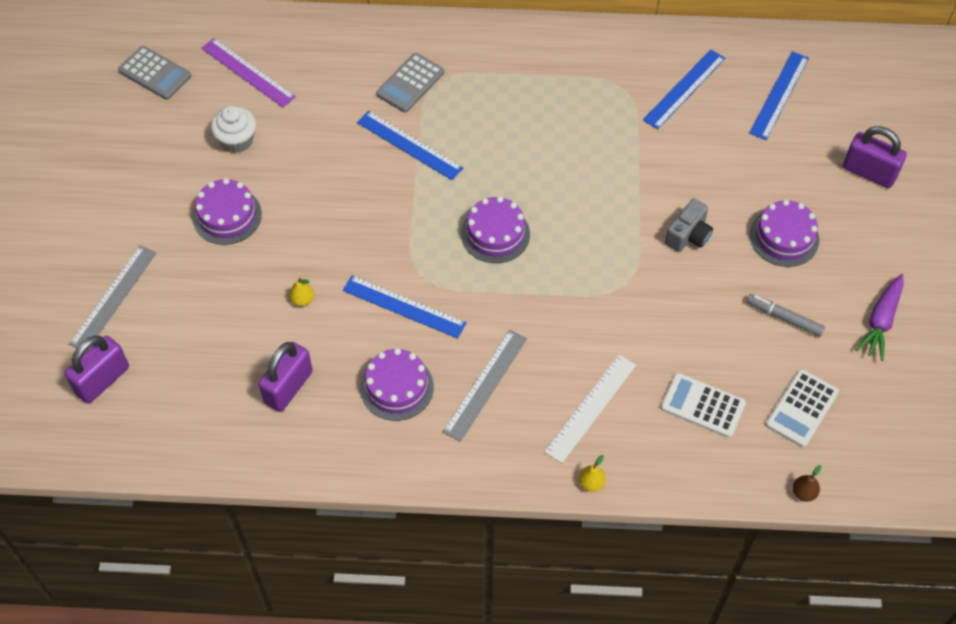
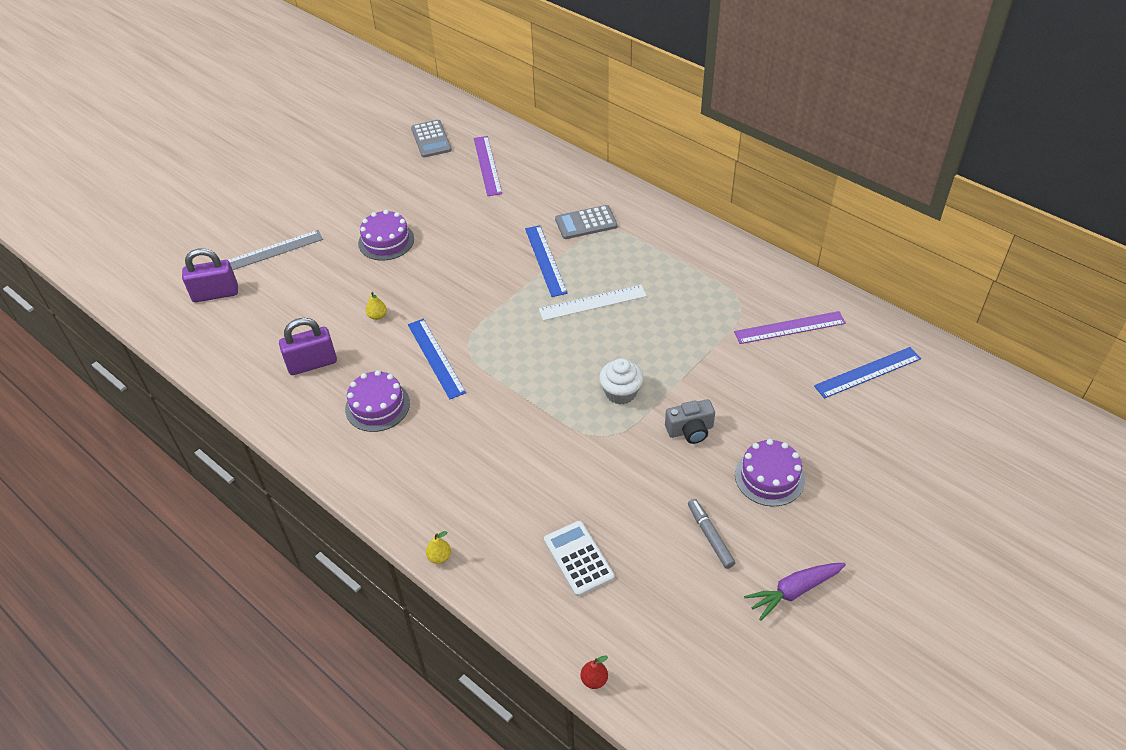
camera: 40 degrees right, 10 degrees down
(237, 140) = (439, 201): white cupcake -> white cupcake (621, 392)
(485, 384) = (436, 441): grey ruler -> none
(495, 234) = (546, 347): purple cake -> none
(591, 408) = (493, 504): white ruler -> white ruler (592, 302)
(684, 89) = (789, 327): blue ruler -> purple ruler
(802, 408) = (657, 614): white calculator -> none
(803, 493) = (594, 680): brown pear -> red pear
(869, 172) = (894, 471): purple padlock -> none

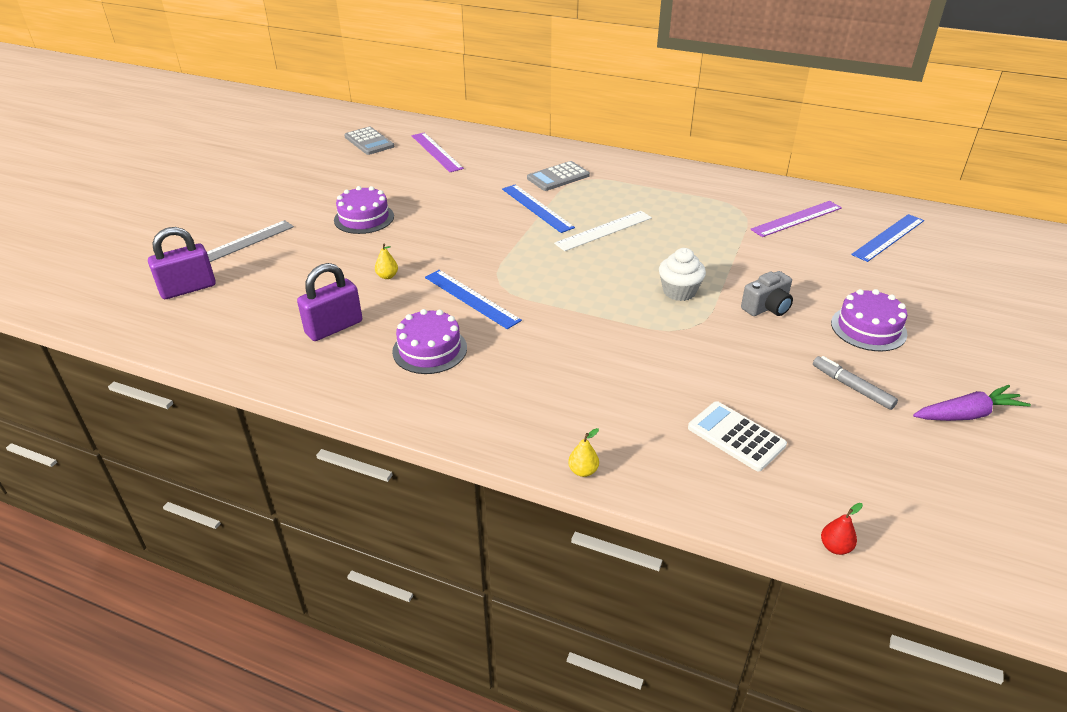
camera: 20 degrees left, 10 degrees down
(794, 591) = (967, 414): purple carrot -> purple carrot turned 150 degrees counterclockwise

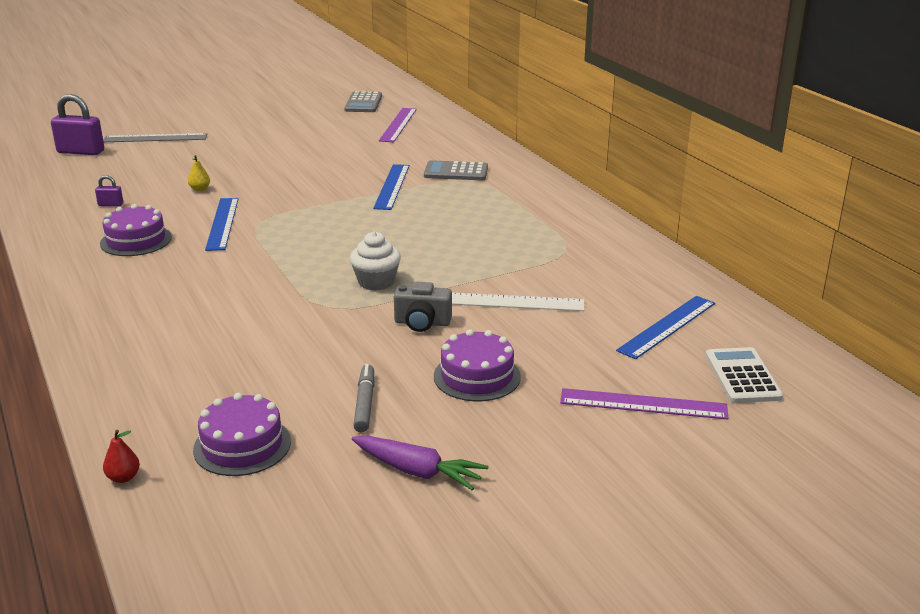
camera: 40 degrees right, 10 degrees down
(334, 327) = (110, 204): purple padlock -> purple padlock, size x0.47
(364, 218) = (258, 150): purple cake -> purple cake (242, 445)
(583, 471) = (76, 347): yellow pear -> none
(604, 230) = (410, 220): white ruler -> white ruler (513, 302)
(736, 436) = (208, 383): white calculator -> white calculator (742, 376)
(796, 219) = (604, 277): purple ruler -> purple ruler (643, 404)
(888, 237) = (667, 326): blue ruler -> blue ruler turned 45 degrees counterclockwise

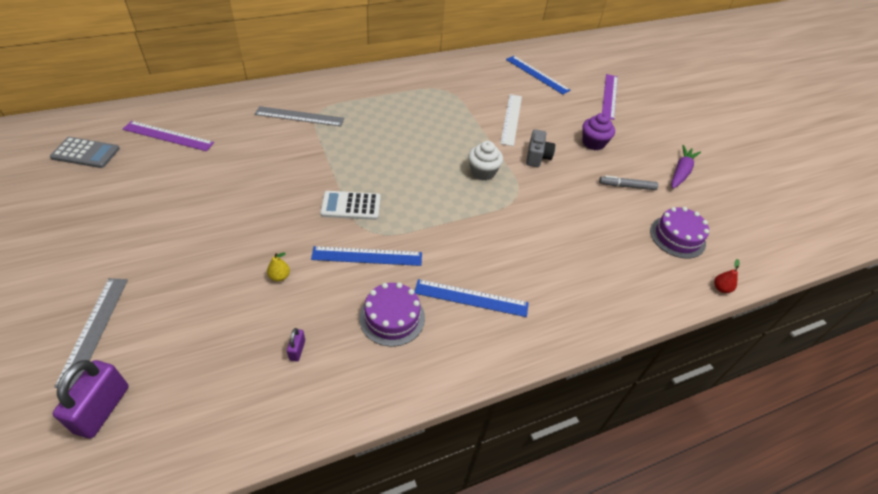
camera: 90 degrees left, 20 degrees up
(392, 186) = (317, 152): blue ruler -> blue ruler (471, 298)
(456, 172) = (299, 116): grey calculator -> grey ruler
(477, 376) = (593, 143): purple cake -> purple cupcake
(742, 376) = (581, 65): white calculator -> white calculator (351, 206)

